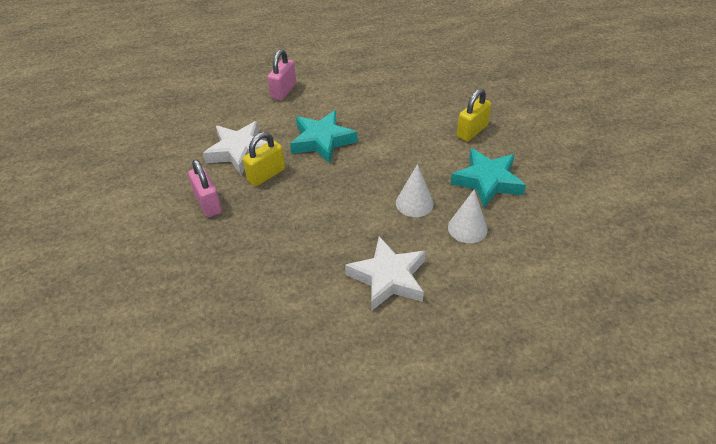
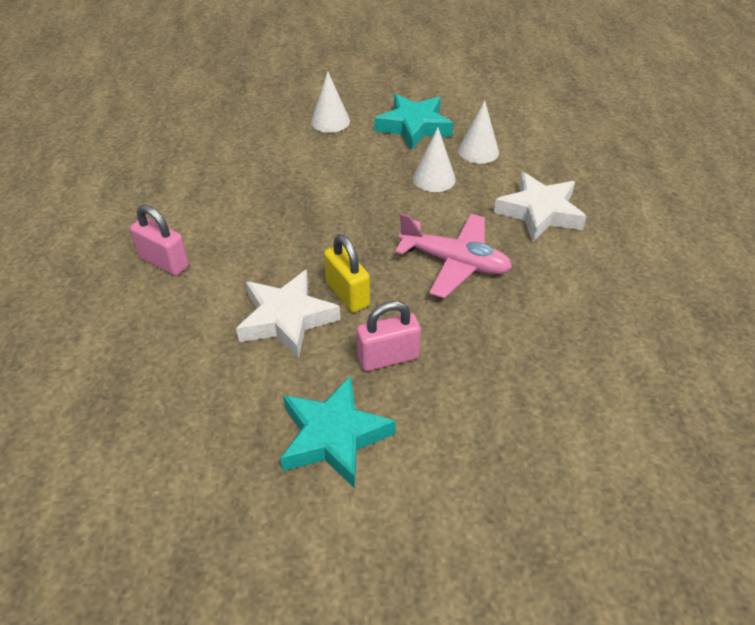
camera: 80 degrees left, 0 degrees up
(309, 227) = (454, 262): none -> pink plane
(322, 141) = (298, 235): turquoise star -> turquoise star (334, 436)
(472, 131) = (330, 121): yellow padlock -> white cone

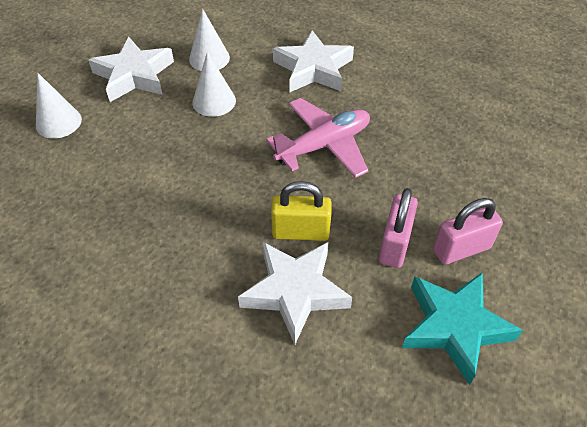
camera: 55 degrees left, 5 degrees up
(164, 262) = (125, 359): pink padlock -> pink padlock (461, 249)
(414, 126) = (134, 75): turquoise star -> white star

